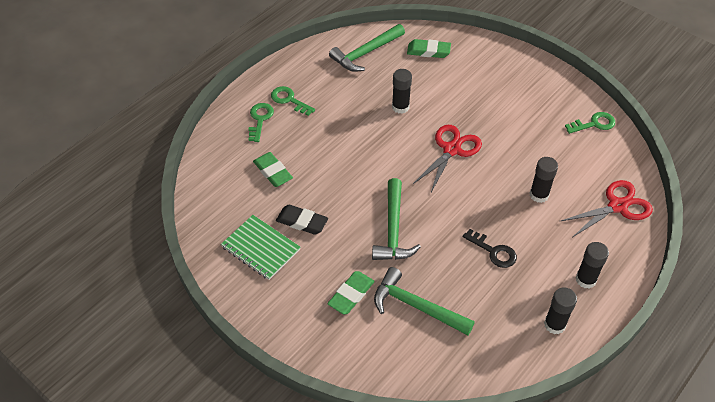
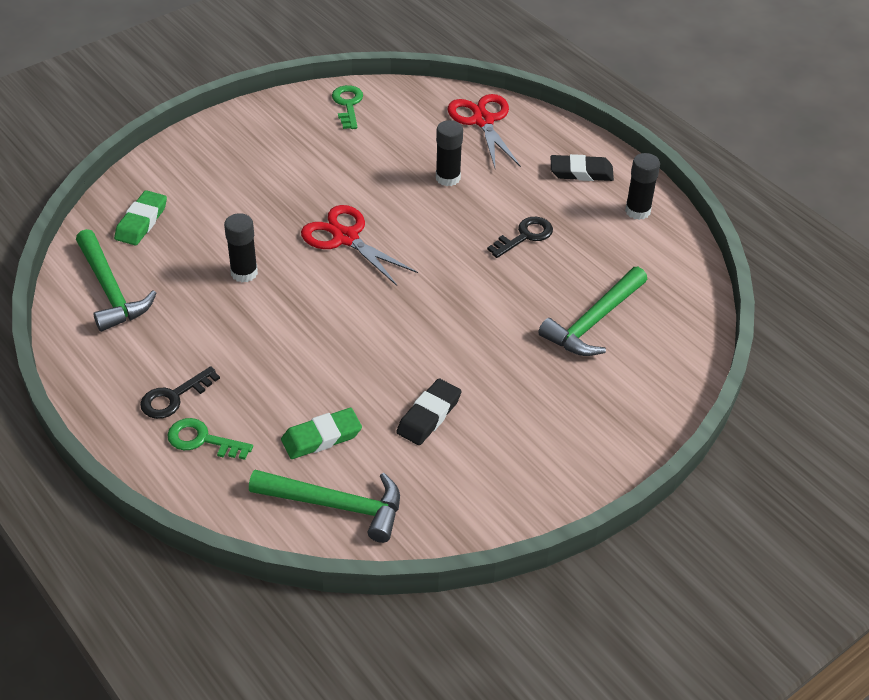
camera: 80 degrees left, 5 degrees down
(261, 248) = (465, 469): green notebook -> none
(289, 100) = (174, 397): green key -> black key
(351, 294) = (565, 381): green eraser -> none
(393, 229) = (467, 321): green hammer -> green hammer (336, 505)
(585, 279) = (581, 172): black glue stick -> black eraser

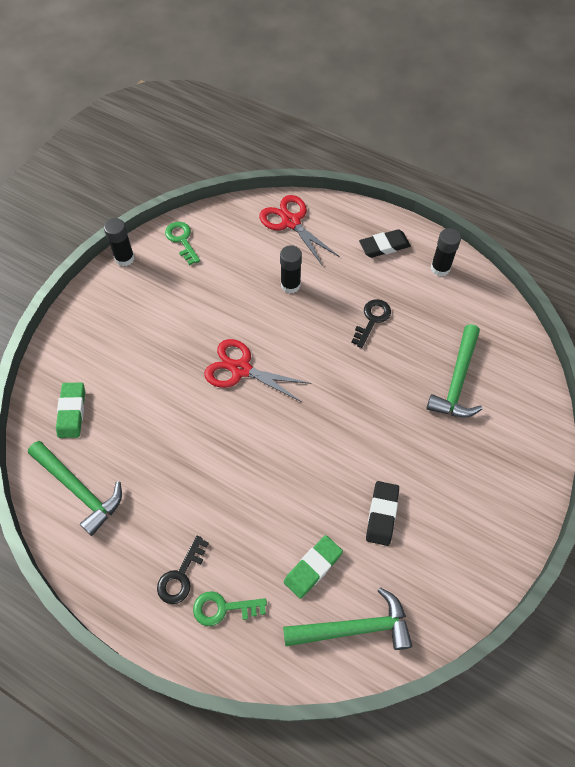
camera: 20 degrees left, 15 degrees up
(244, 273) = (178, 432): black glue stick -> black glue stick (124, 258)

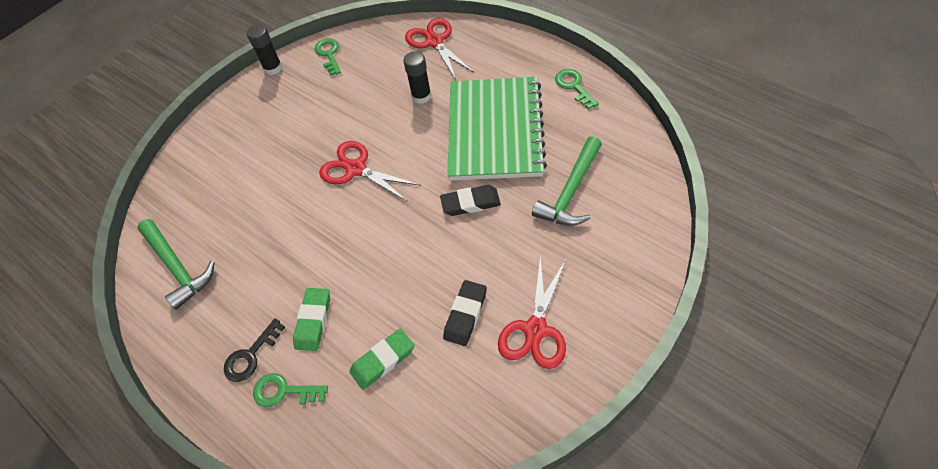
camera: 15 degrees right, 5 degrees down
(72, 412) = (190, 197): green eraser -> green eraser (313, 321)
(354, 628) = (412, 425): green hammer -> none
(372, 319) = (495, 130): black key -> green notebook
(384, 246) = (521, 65): black eraser -> black eraser (470, 203)
(440, 268) = (574, 86): black glue stick -> green key
(450, 523) = (535, 329): none -> red scissors

